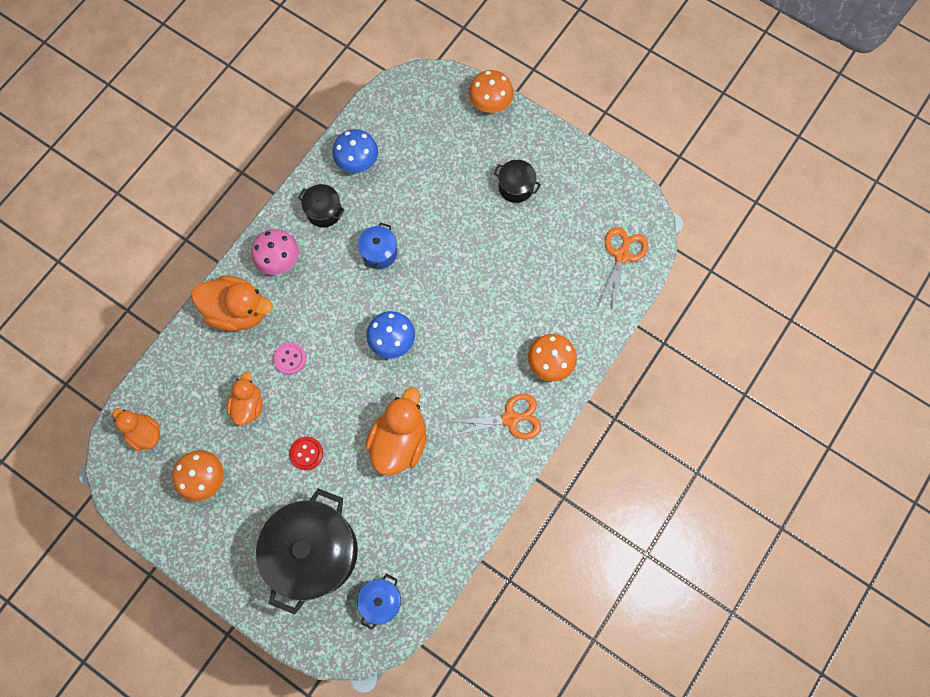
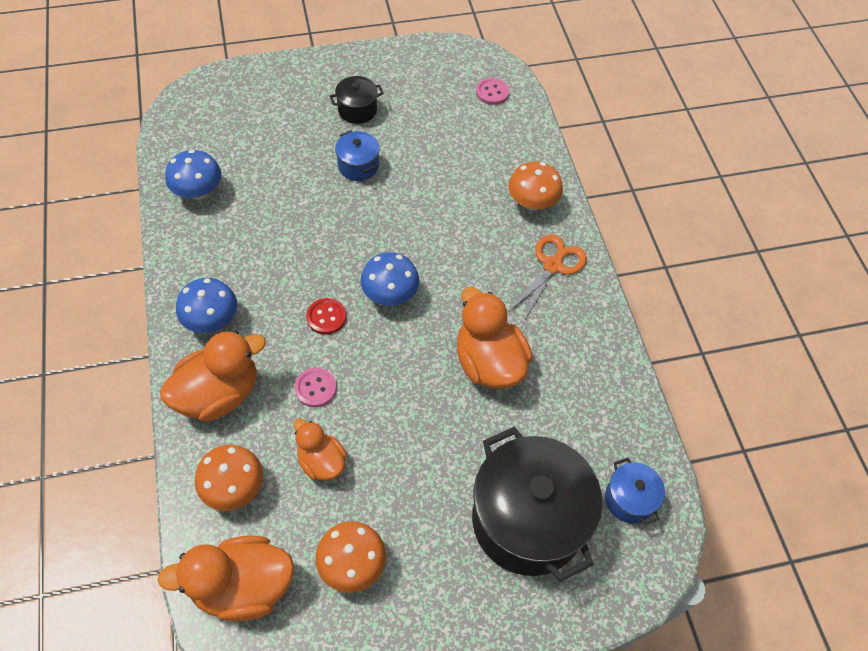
camera: 50 degrees left, 15 degrees down
(145, 433) = (243, 586): orange duck -> orange duck, size x1.65
(279, 260) = (212, 320): pink mushroom -> blue mushroom
(306, 453) = (422, 449): red button -> red button (326, 317)
(324, 211) = (211, 250): black pot -> none
(379, 252) = (299, 241): blue pot -> blue pot (358, 166)
(490, 103) = (267, 71): orange mushroom -> orange mushroom (234, 487)
(622, 255) = (492, 92): orange scissors -> pink button

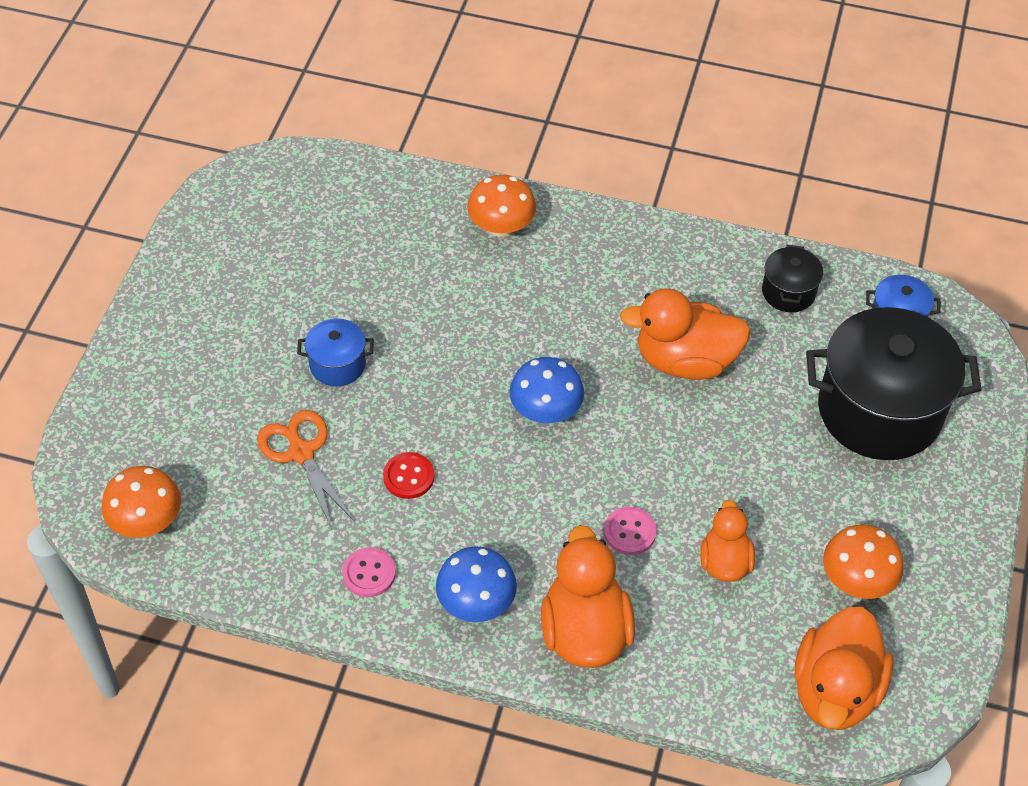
camera: 60 degrees left, 5 degrees down
(198, 191) = (263, 548): blue mushroom -> none
(234, 487) = (714, 658): orange mushroom -> orange mushroom (147, 521)
(321, 461) = (724, 562): orange duck -> orange duck turned 105 degrees clockwise
(326, 317) = (540, 485): red button -> red button (408, 477)
(357, 110) = (246, 329): black pot -> black pot (788, 292)
(492, 92) = (314, 187): pink button -> pink button (369, 573)
(553, 265) = (596, 249): orange scissors -> orange scissors (301, 452)

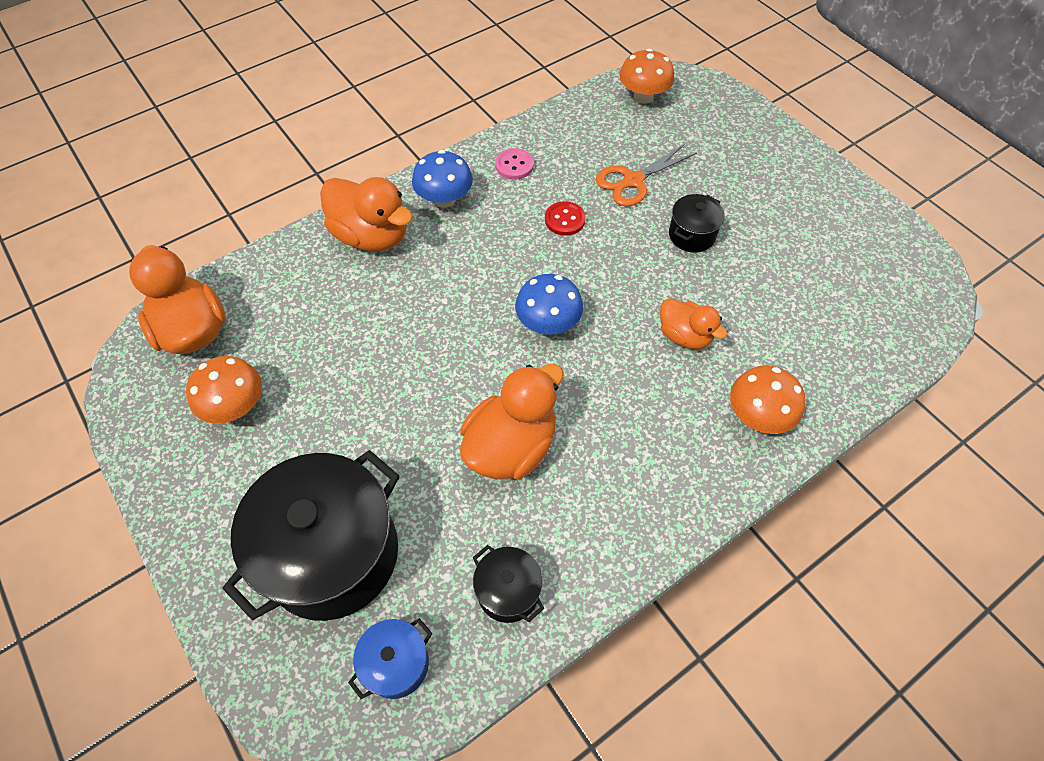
camera: 130 degrees right, 5 degrees up
(301, 452) = (632, 181): orange scissors -> orange scissors turned 135 degrees clockwise
(337, 364) = (692, 235): blue pot -> black pot
(629, 532) = (409, 304): pink button -> none
(724, 562) = (333, 340): orange duck -> orange duck (684, 335)

